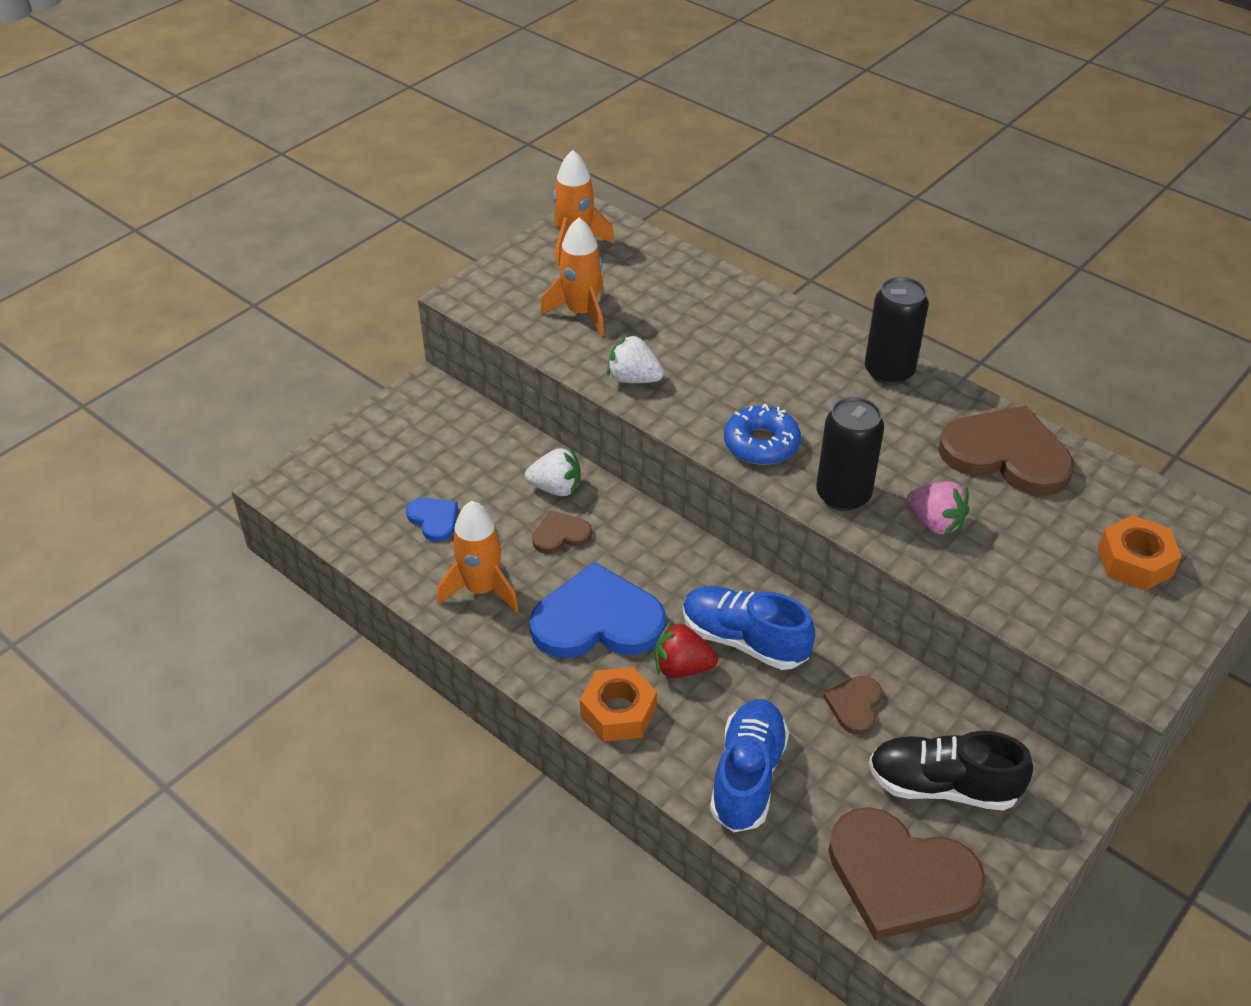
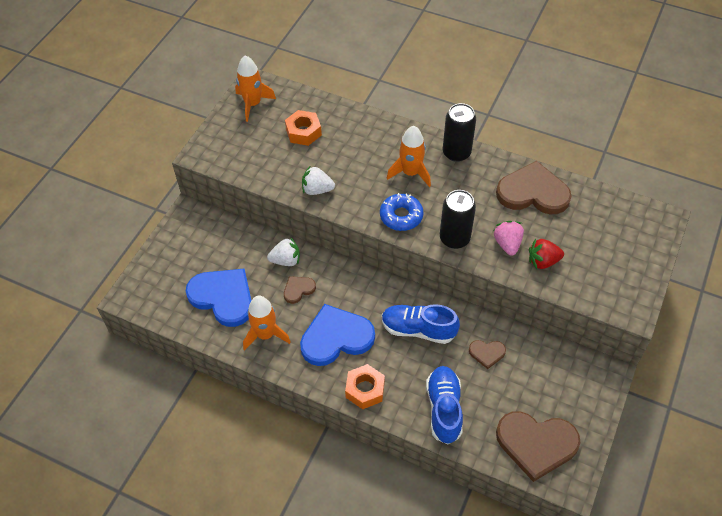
camera: 15 degrees left, 10 degrees up
(434, 519) = (223, 297): blue heart -> blue heart, size x2.10
(581, 313) = (272, 151): orange rocket -> orange rocket (410, 173)
(682, 667) = (390, 354): red strawberry -> red strawberry (543, 261)
(855, 705) = (487, 353): brown heart -> brown heart turned 90 degrees counterclockwise
(935, 523) = (507, 244): pink strawberry -> pink strawberry turned 120 degrees counterclockwise
(942, 786) = (543, 387): black shoe -> none
(1135, 561) = (614, 242): orange nut -> orange nut (303, 132)

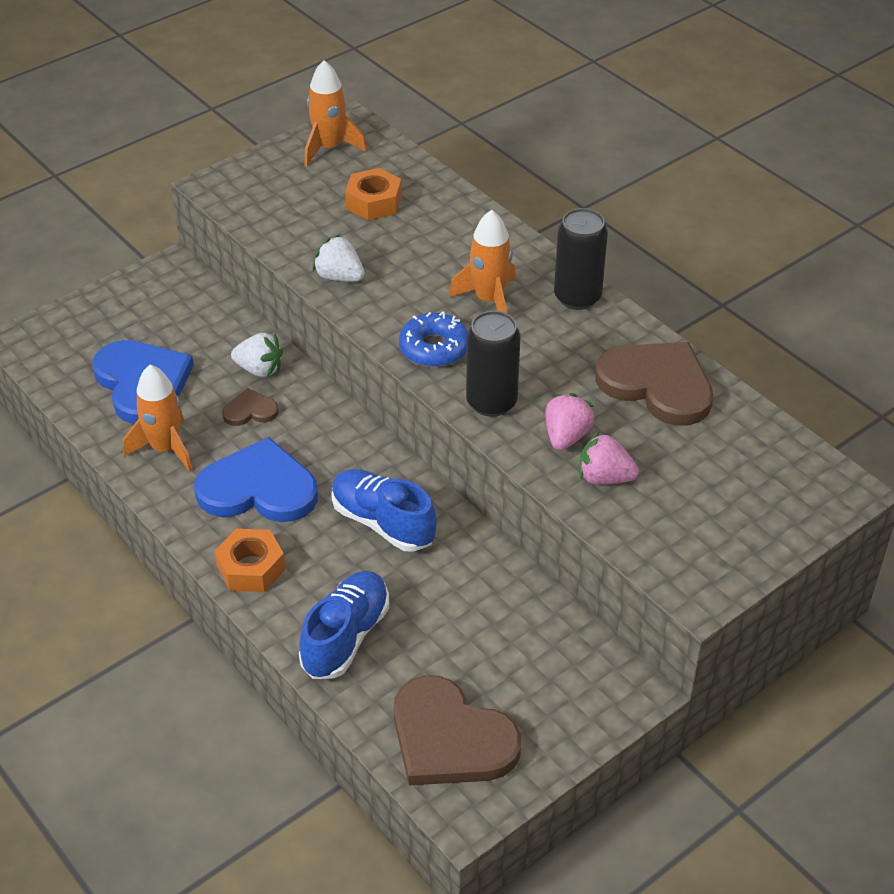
camera: 25 degrees right, 10 degrees down
(487, 353) = (462, 591): brown heart -> none
(543, 261) = (604, 478): red strawberry -> pink strawberry

